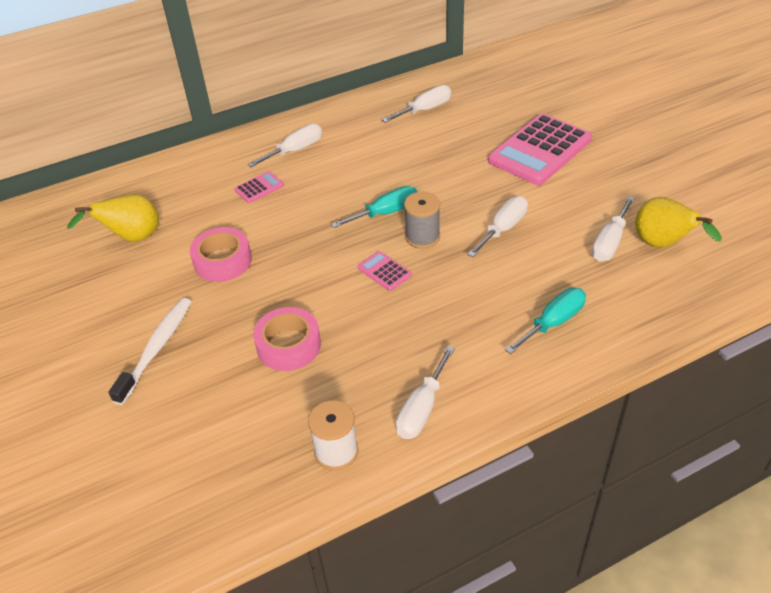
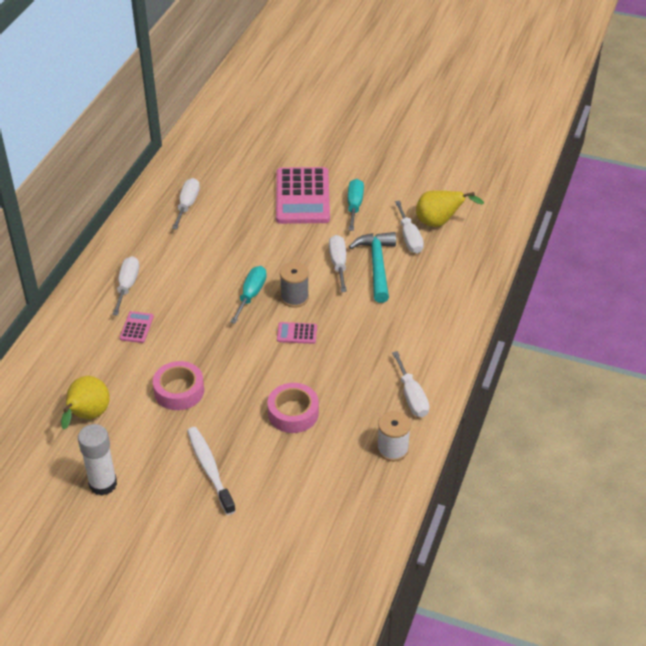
camera: 45 degrees left, 0 degrees up
(69, 302) = (103, 484): none -> white glue stick
(541, 251) = (377, 266): none -> turquoise hammer
(553, 322) = (428, 305): turquoise screwdriver -> turquoise screwdriver (354, 206)

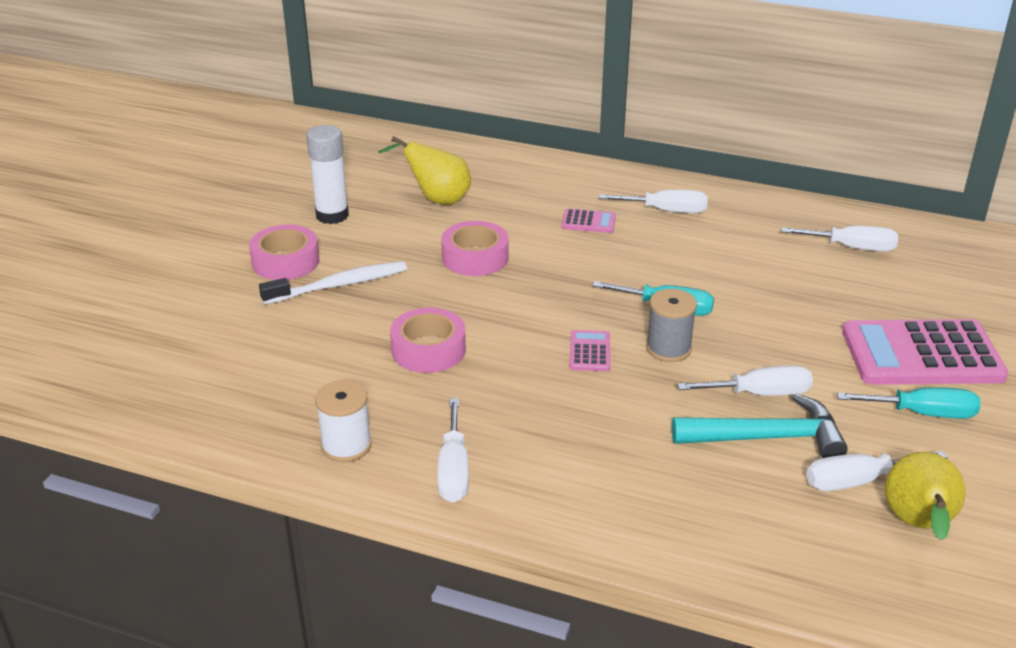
camera: 90 degrees right, 10 degrees down
(172, 507) = (285, 261): none -> pink tape
(411, 396) = (453, 470): white screwdriver -> white screwdriver turned 75 degrees counterclockwise

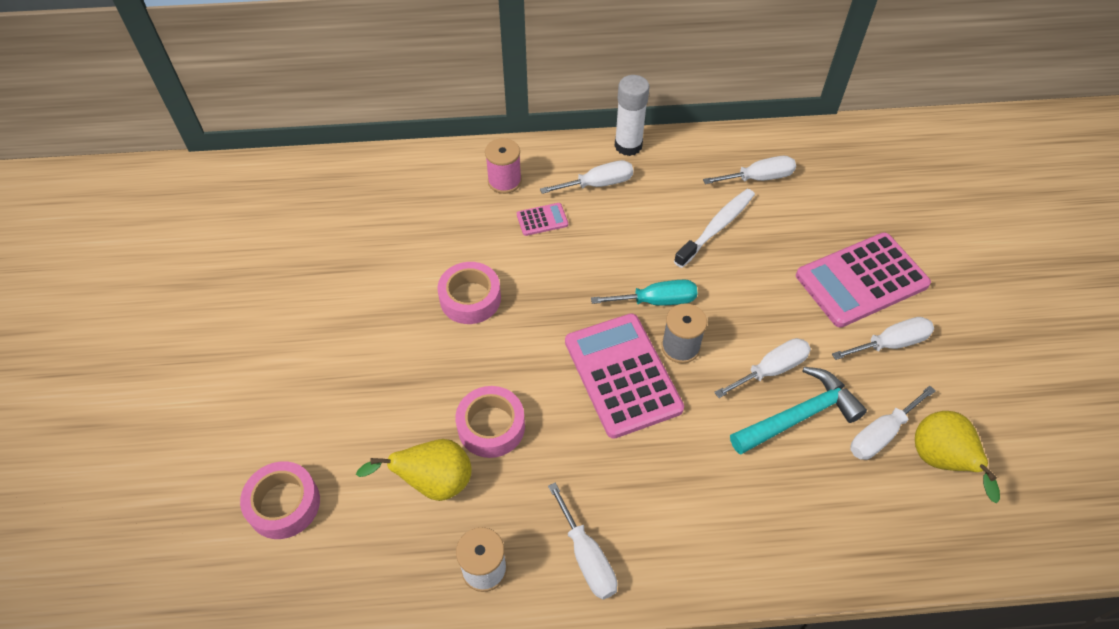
camera: 25 degrees left, 20 degrees up
(285, 261) = (303, 367): pink tape -> pink tape (284, 504)
(332, 215) = (312, 291): white glue stick -> white glue stick (628, 145)
(339, 285) = (370, 378): white toothbrush -> white toothbrush (716, 227)
(436, 199) = (397, 237): yellow pear -> yellow pear (433, 482)
(570, 187) = (504, 181): none -> pink spool
(589, 351) = (622, 375): pink calculator -> pink calculator, size x2.32
(922, 413) = (890, 343): turquoise screwdriver -> white screwdriver

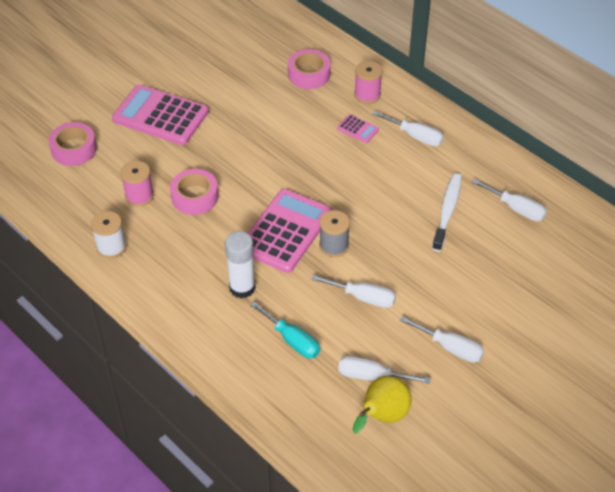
camera: 50 degrees right, 5 degrees down
(433, 482) = (139, 196): yellow pear -> pink spool
(470, 298) = (267, 135): pink tape -> pink tape (309, 74)
(587, 557) = (157, 283): white screwdriver -> none
(628, 145) = (465, 131): white glue stick -> white glue stick (242, 288)
(656, 301) = (355, 215): turquoise screwdriver -> turquoise screwdriver (292, 340)
(716, 227) = (447, 211): white toothbrush -> white toothbrush turned 75 degrees counterclockwise
(799, 416) = (343, 328): turquoise hammer -> none
(861, 280) = (487, 307): pink calculator -> pink calculator (160, 116)

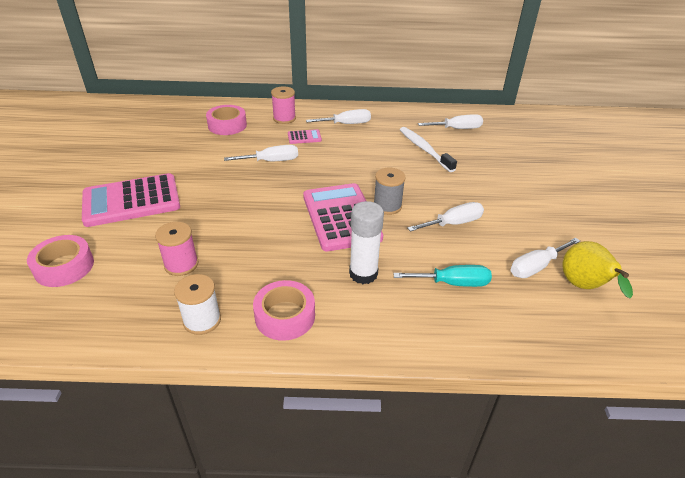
camera: 45 degrees left, 10 degrees down
(195, 197) = (235, 237): pink tape -> pink tape (285, 316)
(450, 347) = (546, 216): white screwdriver -> white screwdriver (271, 161)

